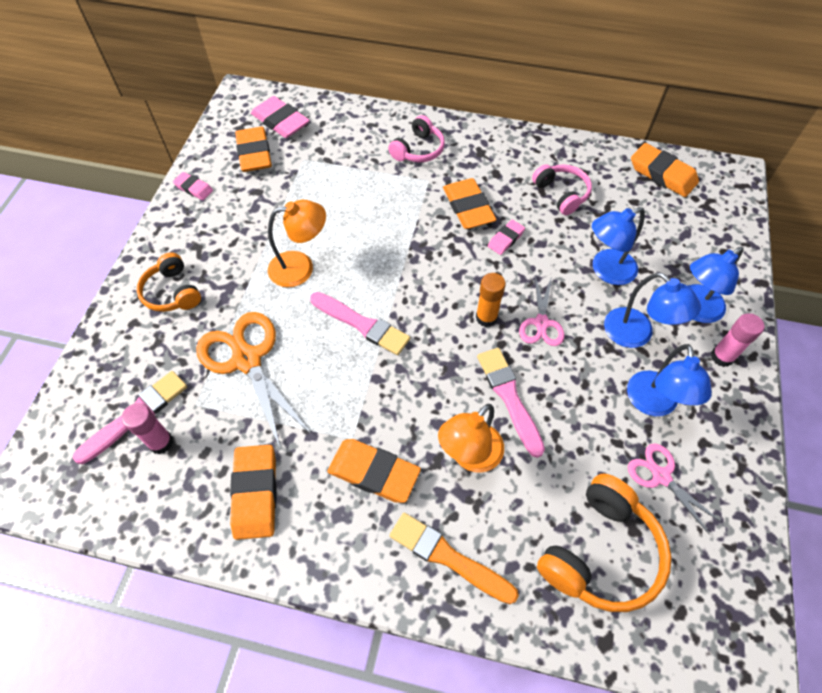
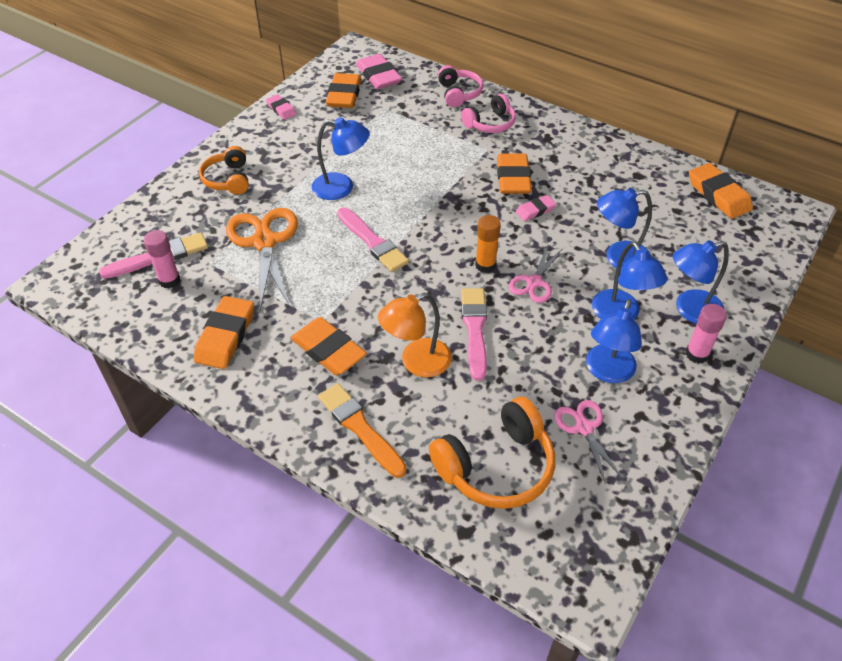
camera: 20 degrees right, 10 degrees down
(301, 267) = (341, 187): orange lamp -> blue lamp
(561, 194) = (608, 188): pink headphones -> pink headphones (459, 93)

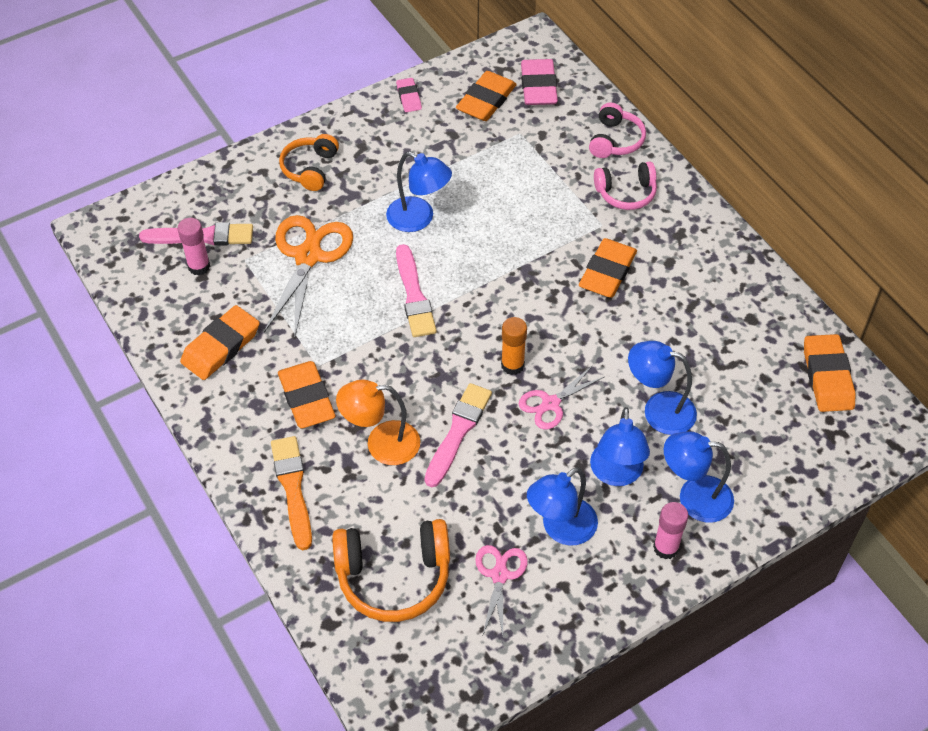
camera: 25 degrees right, 5 degrees up
(535, 210) = (606, 320): pink eraser -> none

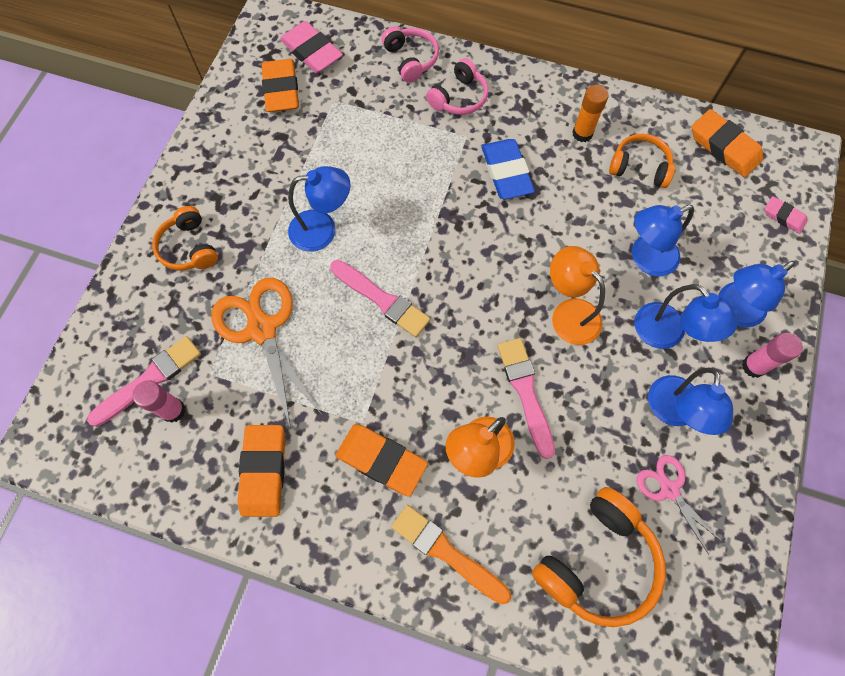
camera: 40 degrees left, 15 degrees up
(409, 97) = (215, 127): pink eraser -> pink eraser (783, 217)
(512, 365) = (512, 302): orange glue stick -> orange glue stick (582, 133)
(550, 404) = (569, 313): pink scissors -> orange lamp
(607, 272) = (506, 172): orange eraser -> blue eraser
(729, 342) = (639, 167): none -> orange headphones

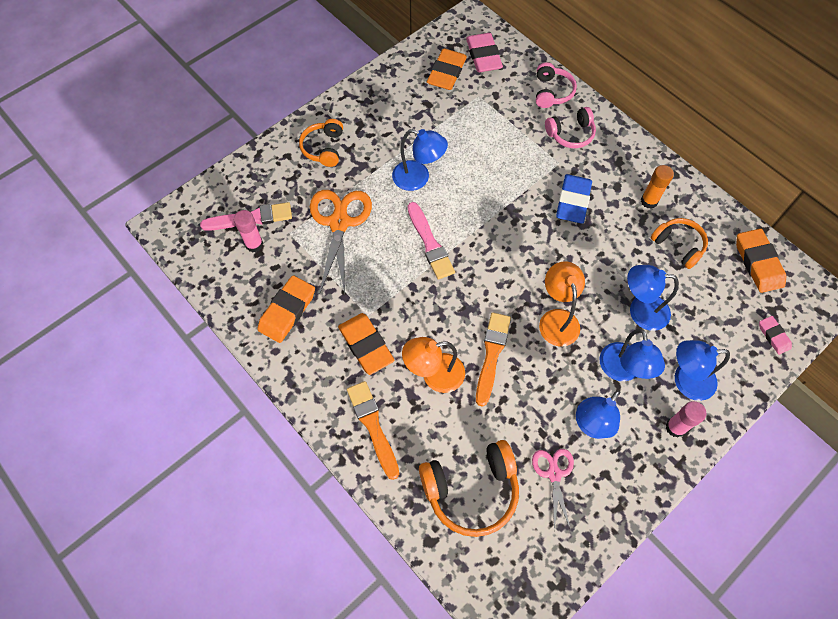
camera: 30 degrees right, 5 degrees down
(526, 393) = (491, 355): pink brush -> orange brush

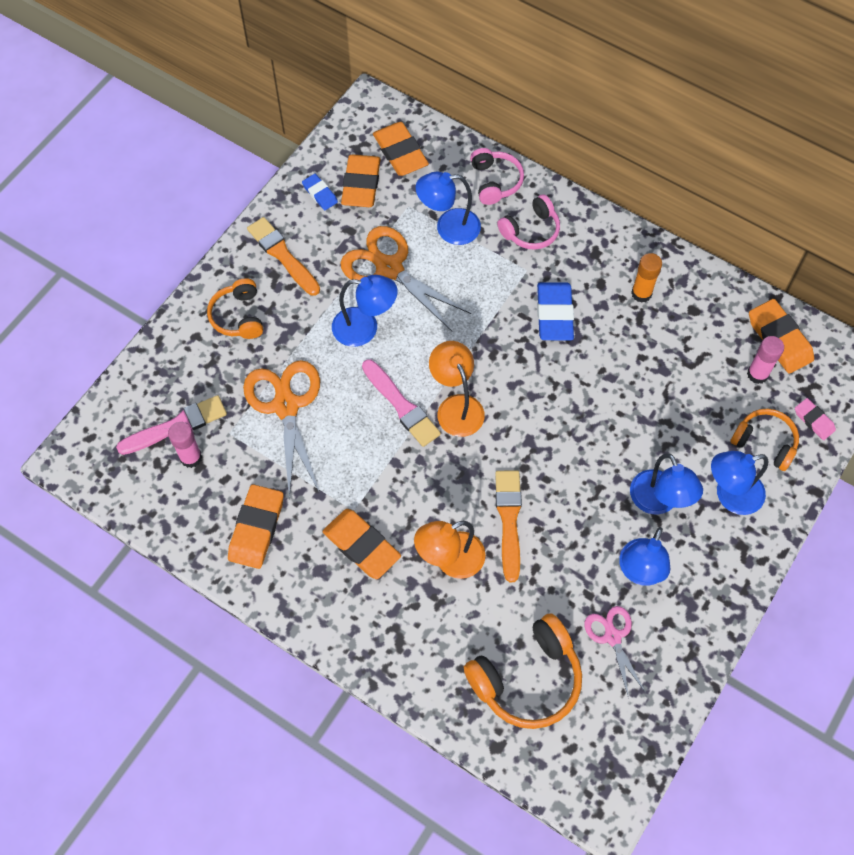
camera: 15 degrees left, 0 degrees up
(373, 426) = (397, 637): orange brush -> orange brush (283, 255)
(413, 73) = (320, 194): none -> blue eraser
(450, 138) = (389, 268): none -> orange scissors
(483, 56) = (400, 152): pink eraser -> orange eraser
(557, 319) = (572, 460): orange lamp -> orange lamp (456, 406)
(640, 311) = (662, 428): blue lamp -> blue lamp (448, 228)
(675, 427) = (731, 551): pink glue stick -> pink glue stick (757, 374)
(678, 245) = (687, 339): orange headphones -> orange headphones (765, 442)

